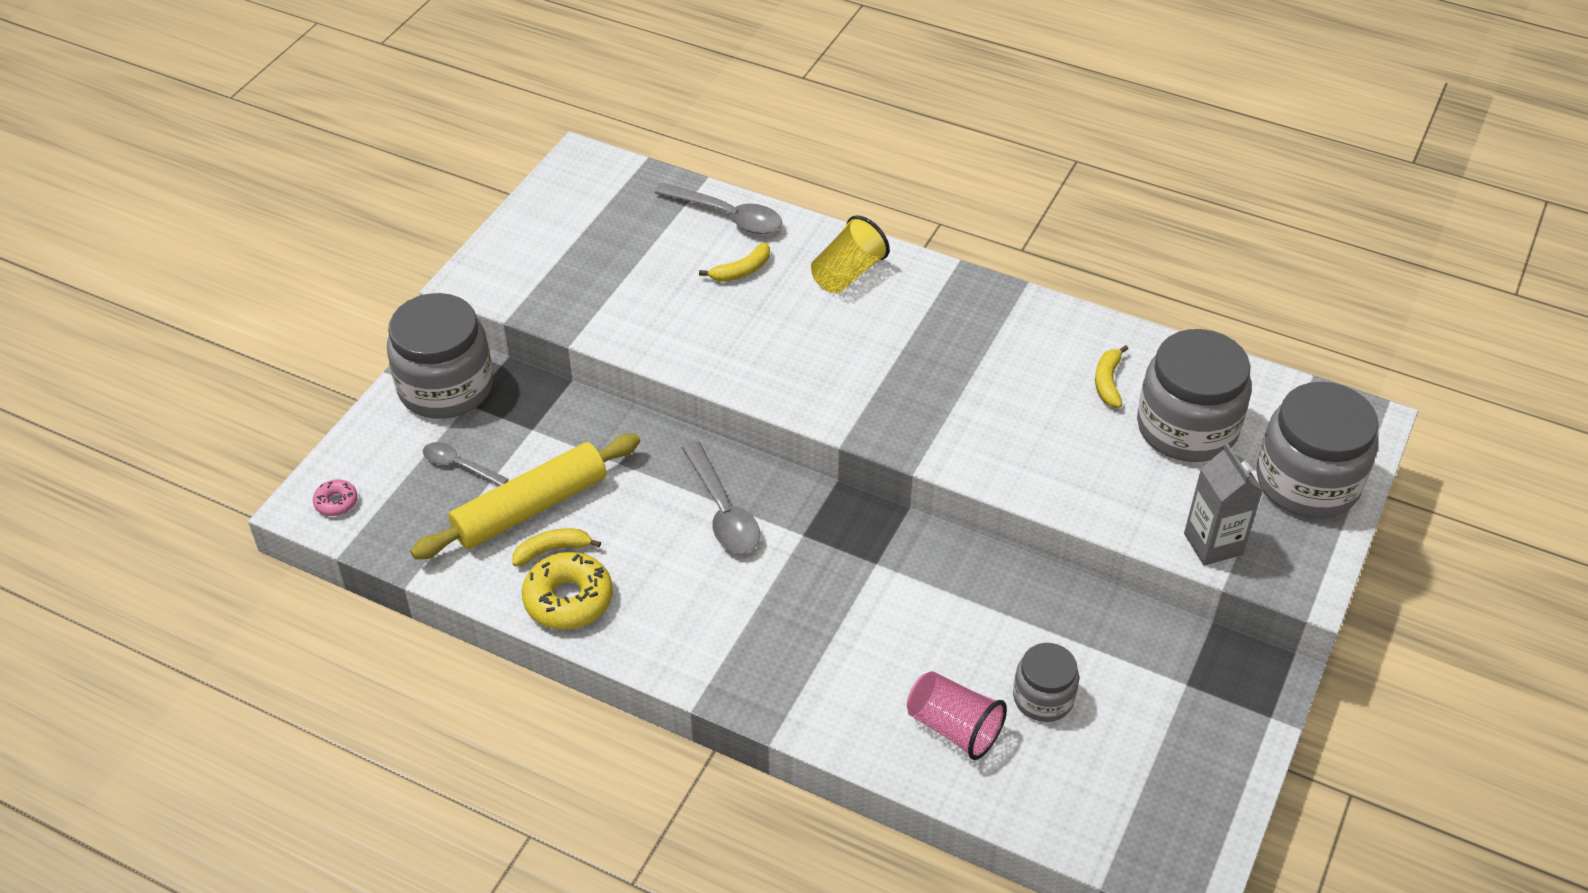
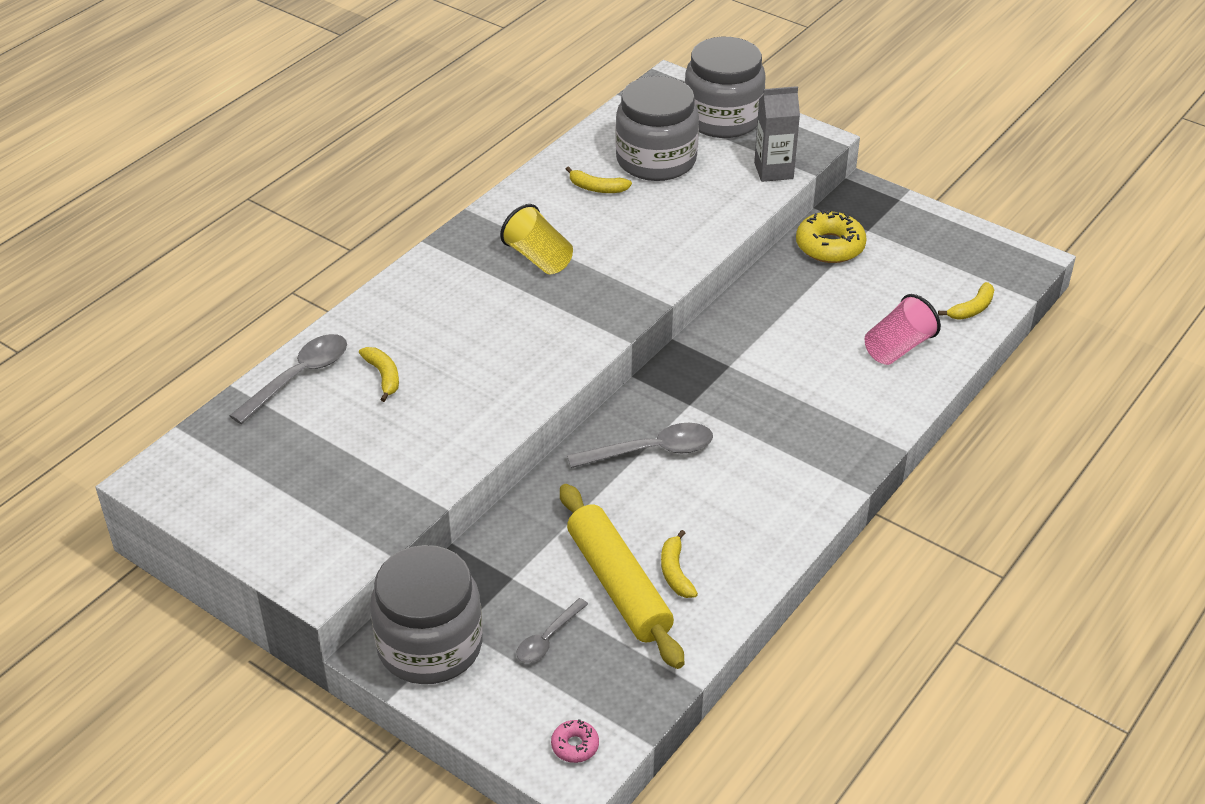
camera: 80 degrees left, 5 degrees down
(568, 599) = (737, 564): yellow donut -> yellow donut (830, 246)
(847, 274) = (414, 309): yellow cup -> yellow cup (538, 258)
(1043, 698) = (874, 299): grey jar -> none
(1057, 809) = (972, 309): none -> yellow banana

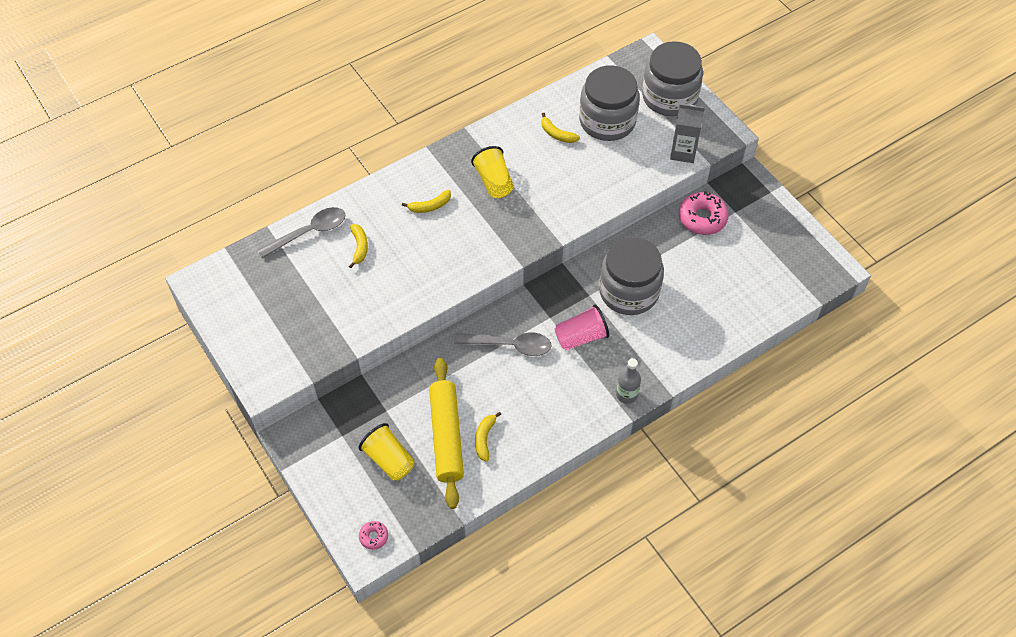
camera: 20 degrees right, 15 degrees up
(430, 645) = (320, 441): grey jar -> grey jar (629, 291)
(548, 638) = (389, 460): grey spoon -> yellow cup
(830, 246) = (702, 218): yellow donut -> pink donut
(844, 465) = (626, 395): none -> grey bottle
(898, 348) = (707, 314): pink cup -> pink cup (581, 337)
(972, 309) = (773, 298): yellow banana -> yellow banana (430, 206)

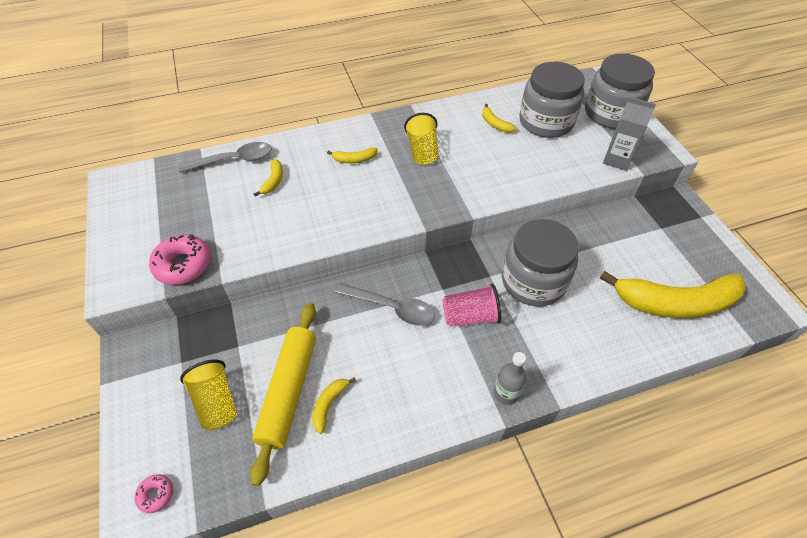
camera: 15 degrees right, 5 degrees down
(702, 218) = (625, 227): pink donut -> pink donut (183, 265)
(754, 284) = (675, 303): none -> yellow banana

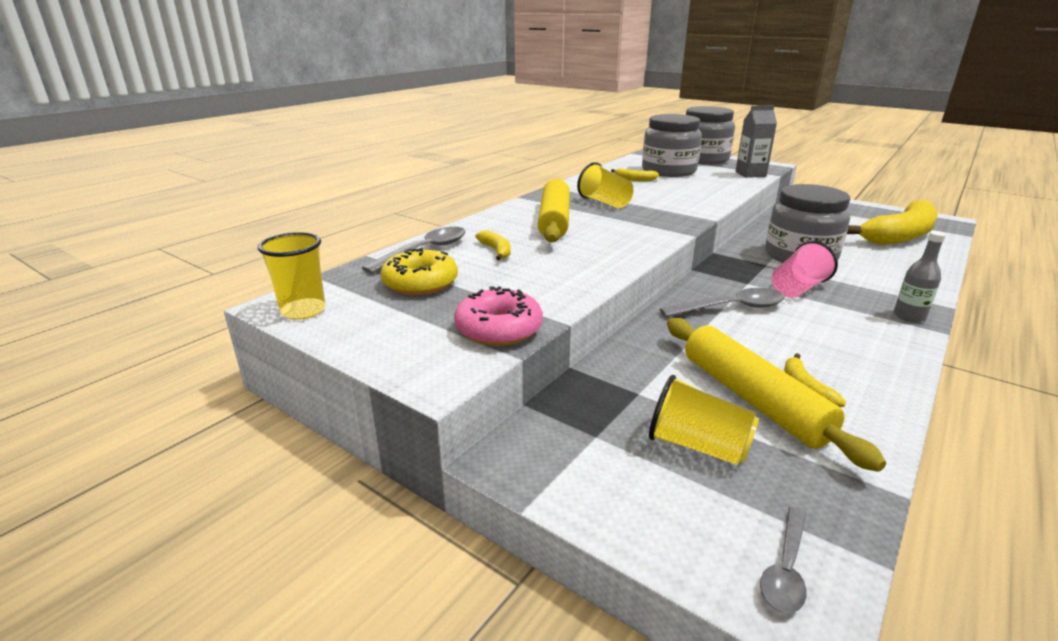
camera: 35 degrees left, 25 degrees down
(117, 192) = (303, 311): none -> yellow cup
(156, 494) = (785, 569): pink donut -> grey spoon
(195, 195) = (420, 283): none -> yellow donut
(354, 159) = (554, 220): yellow banana -> yellow rolling pin

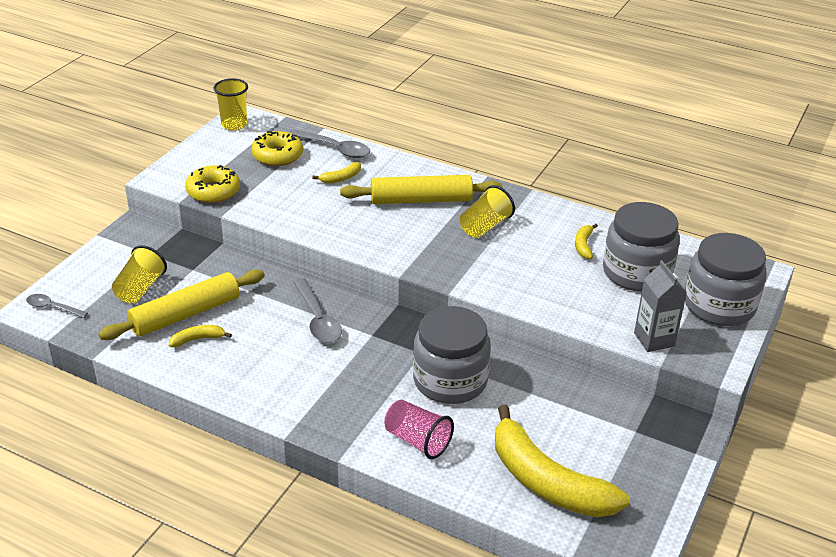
camera: 80 degrees right, 10 degrees up
(499, 329) = (213, 191): pink donut -> yellow donut
(798, 289) = (364, 364): pink cup -> pink cup (417, 440)
(909, 316) = (315, 423): grey bottle -> none

